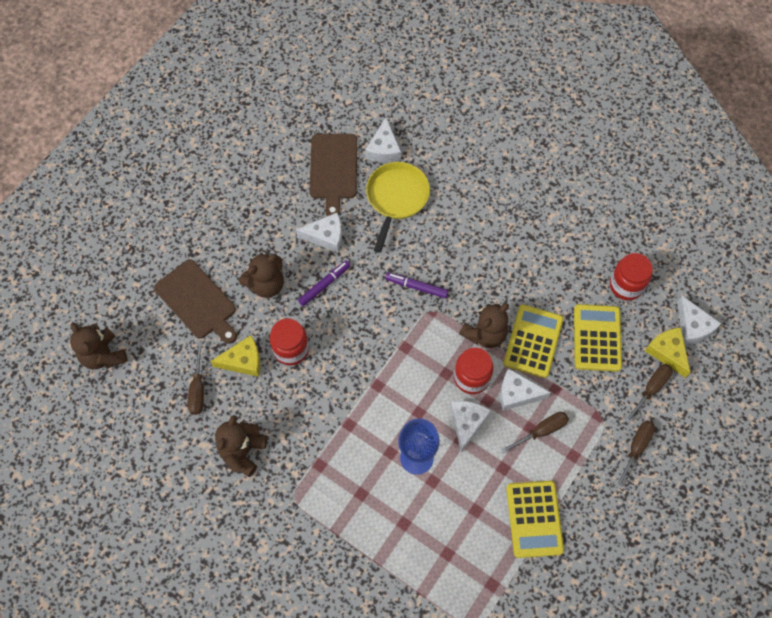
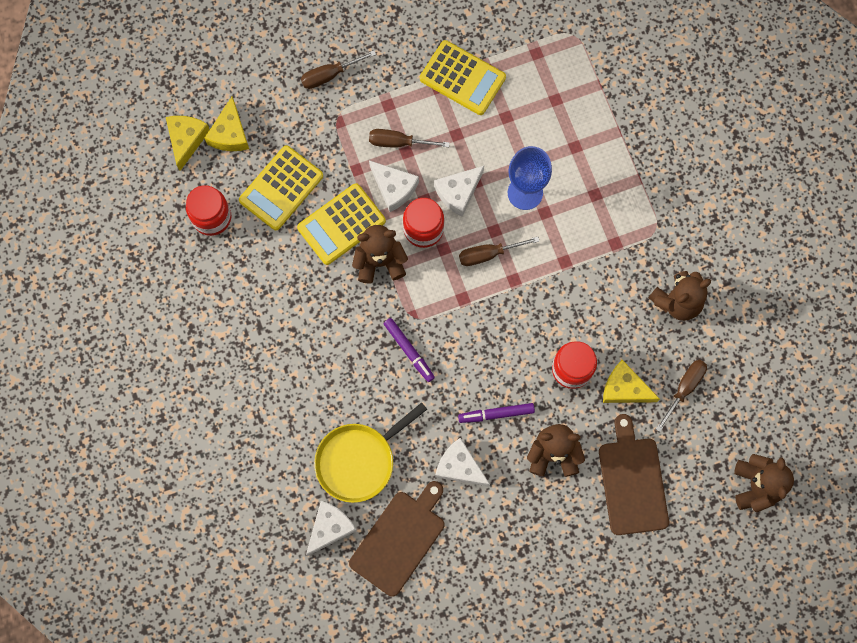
camera: 145 degrees left, 10 degrees up
(534, 519) = (462, 78): yellow calculator -> yellow calculator turned 90 degrees clockwise
(651, 389) = (272, 113): brown screwdriver -> brown screwdriver (488, 254)
(693, 326) = (186, 140): white cheese -> yellow cheese

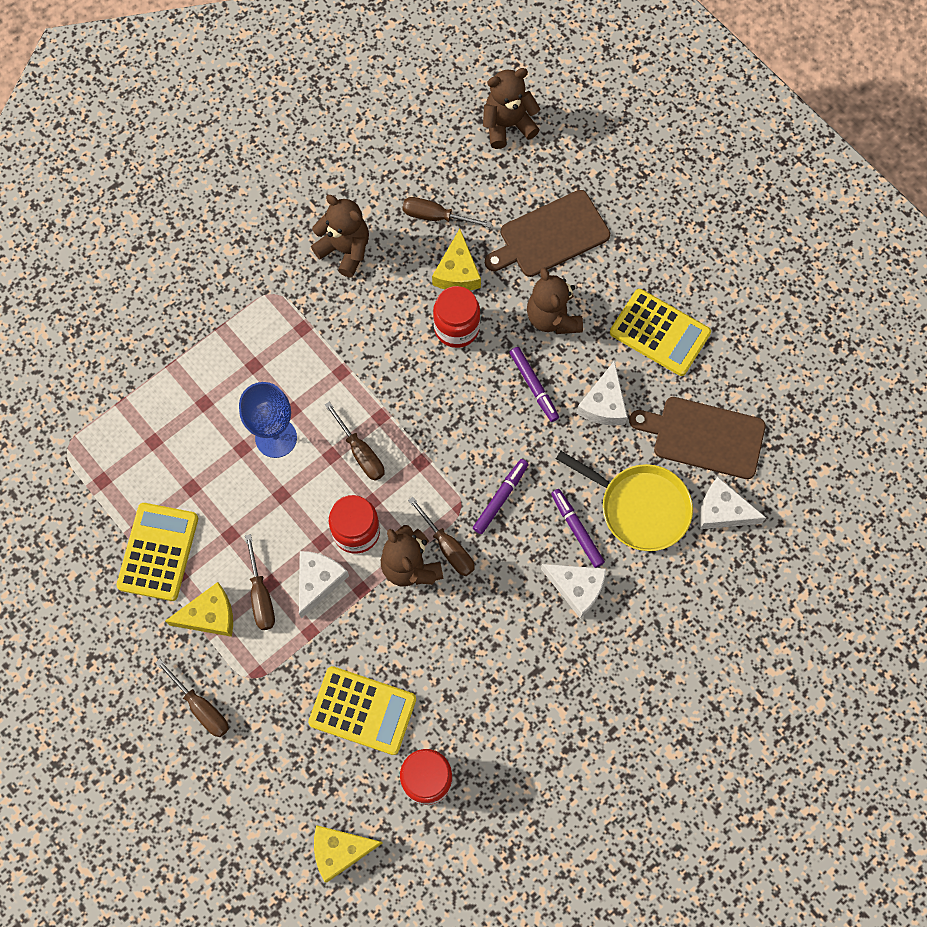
camera: 110 degrees left, 5 degrees down
(230, 133) = (314, 800): yellow cheese -> yellow cheese (209, 615)
(341, 224) = (382, 624): yellow calculator -> yellow calculator (659, 333)
(359, 402) = (577, 529): none -> purple marker
(383, 295) = (448, 548): none -> brown screwdriver
(458, 192) = (299, 509): white cheese -> white cheese (576, 588)

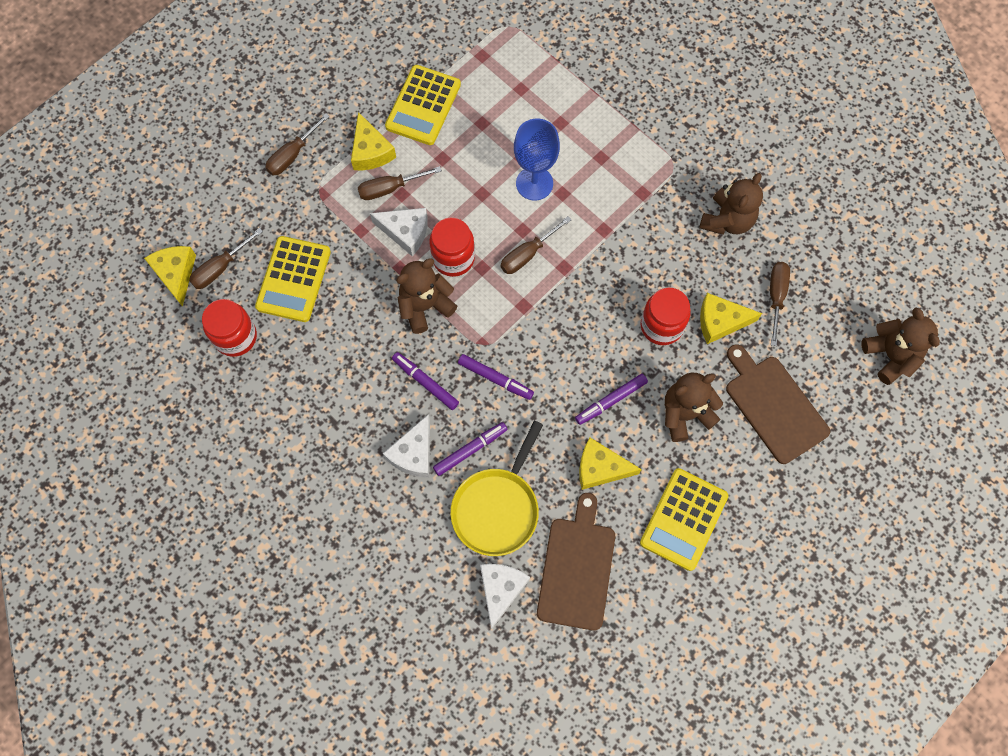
camera: 85 degrees right, 0 degrees up
(158, 552) = (423, 105): yellow calculator -> yellow calculator turned 105 degrees clockwise
(448, 548) = (444, 337): brown screwdriver -> brown screwdriver (220, 268)
(499, 571) = (425, 382): none -> purple marker
(604, 404) = (600, 468): white cheese -> yellow cheese

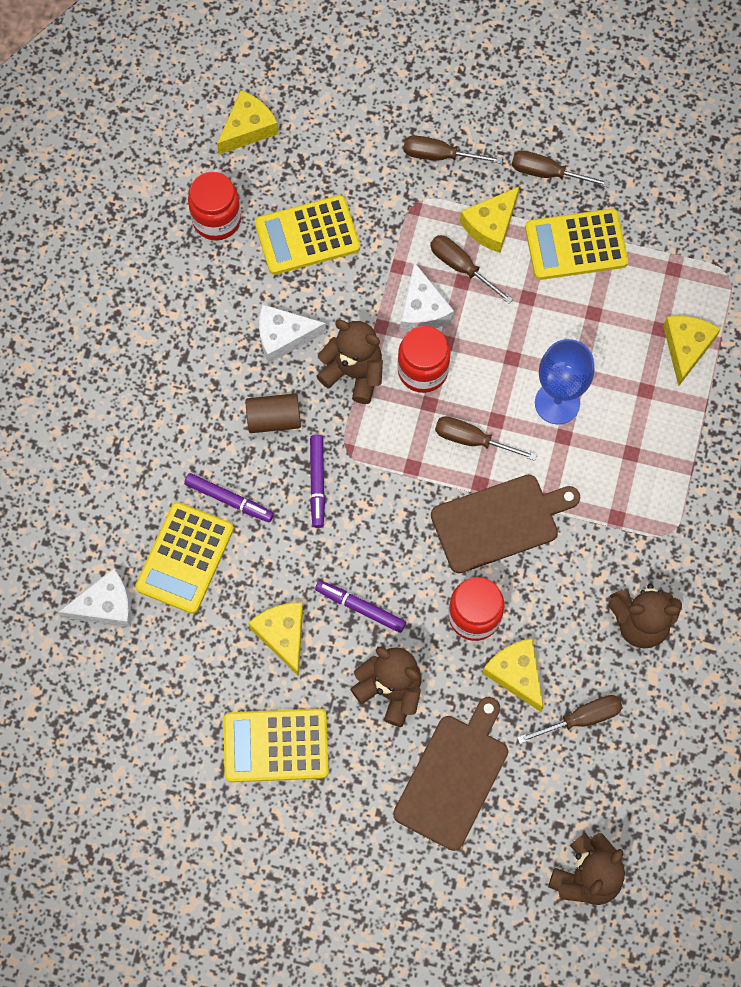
camera: 60 degrees right, 0 degrees up
(220, 268) = (278, 163): brown screwdriver -> brown screwdriver (546, 173)
(413, 453) = (195, 449): white cheese -> white cheese (283, 336)
(425, 382) = (274, 419): purple marker -> brown cylinder
(497, 508) = (185, 558): yellow pan -> yellow calculator
(545, 80) = (686, 348): none -> yellow cheese
(577, 568) = (166, 667): brown cutting board -> brown cutting board (499, 522)

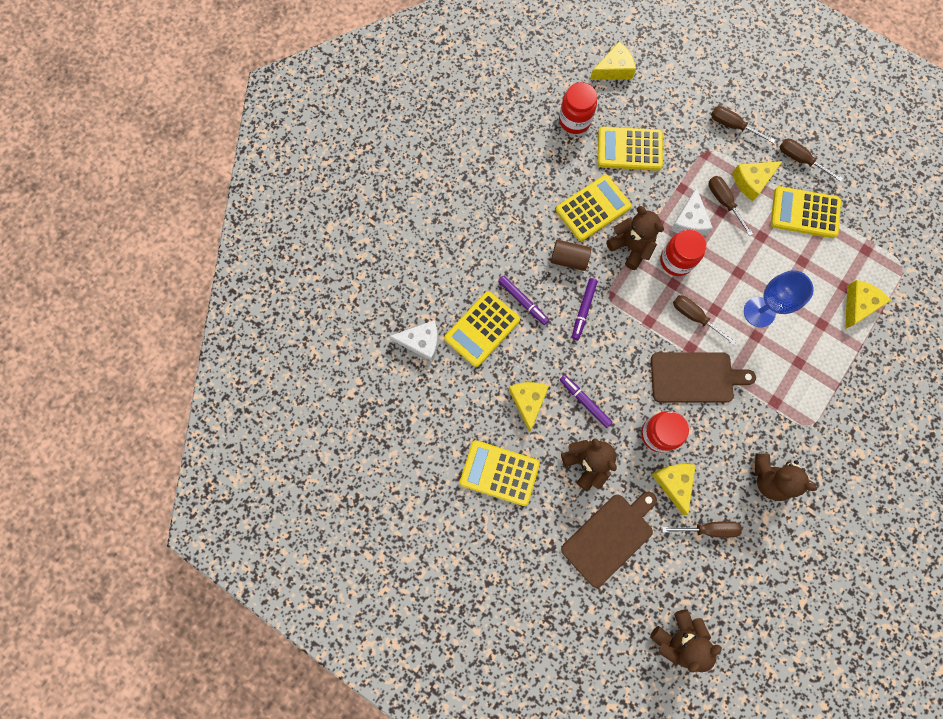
camera: 20 degrees right, 5 degrees up
(283, 336) = (593, 208): white cheese -> yellow calculator

